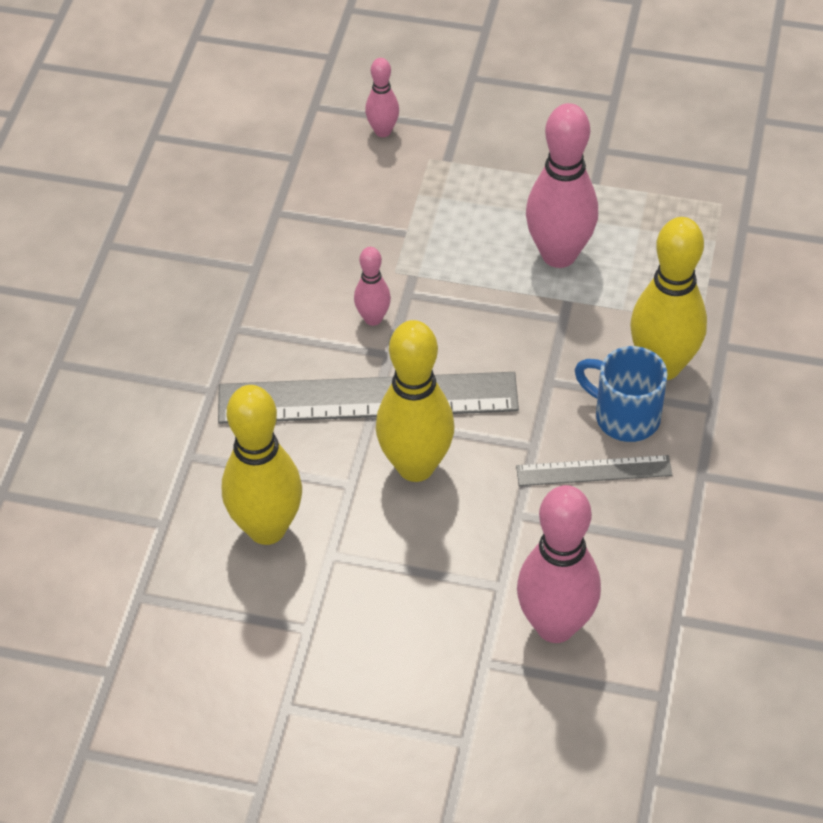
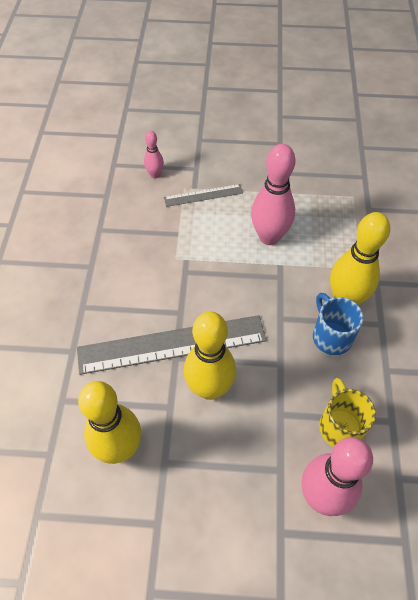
camera: 10 degrees left, 5 degrees up
(373, 318) = (167, 290): pink bowling pin -> none
(594, 471) = (321, 376): grey ruler -> grey ruler (203, 195)
(606, 541) = (340, 426): none -> yellow mug
(624, 416) = (331, 336): blue mug -> blue mug turned 45 degrees clockwise

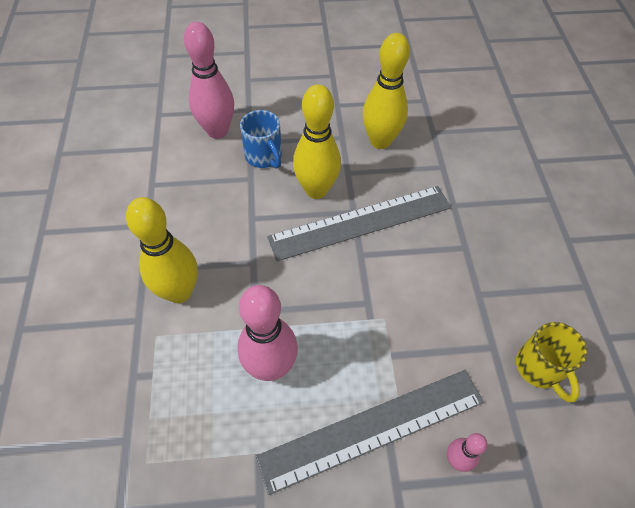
camera: 170 degrees right, 0 degrees up
(203, 195) = (372, 428): grey ruler -> grey ruler, size x2.00
(331, 336) = (199, 250): blue mug -> blue mug (264, 156)
(340, 426) = (199, 176): yellow mug -> yellow mug (540, 368)

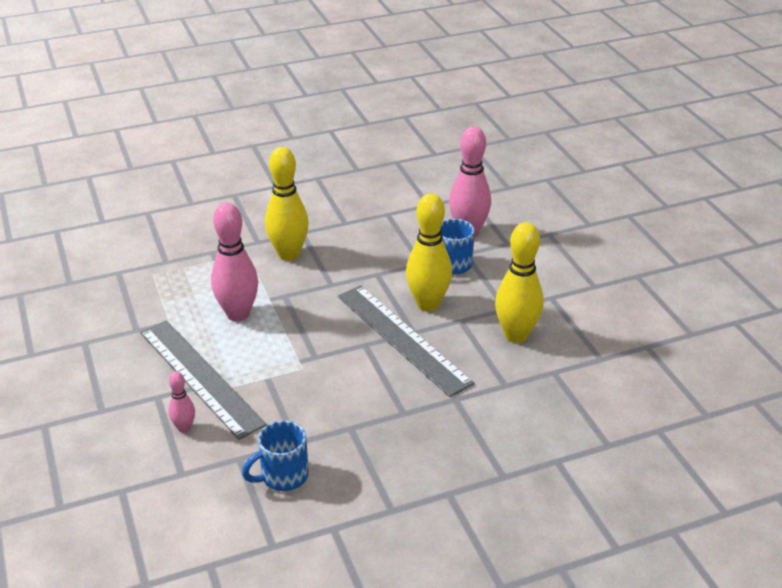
camera: 75 degrees right, 20 degrees down
(540, 368) = (283, 476): yellow mug -> blue mug

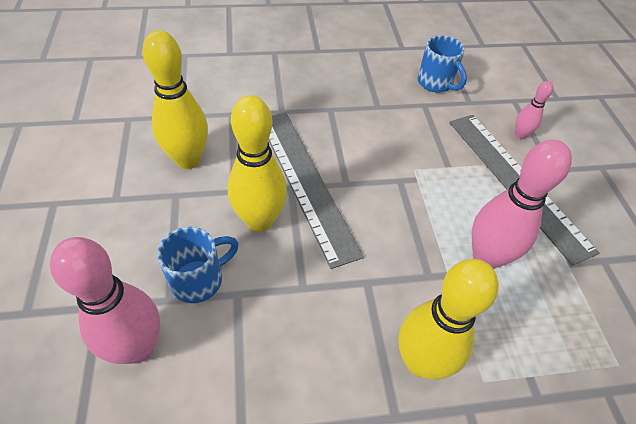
camera: 170 degrees left, 15 degrees up
(283, 476) = (436, 83): blue mug -> blue mug turned 75 degrees clockwise

